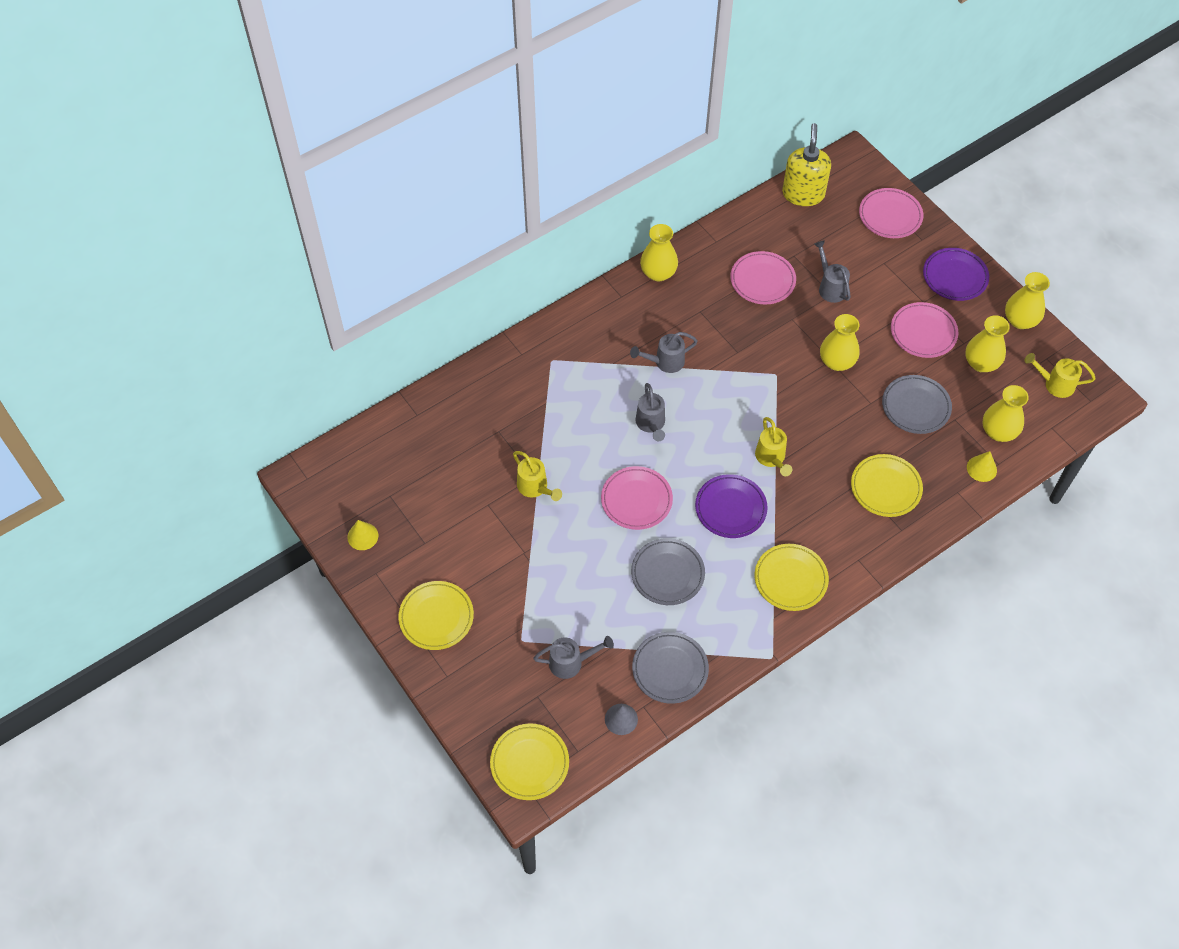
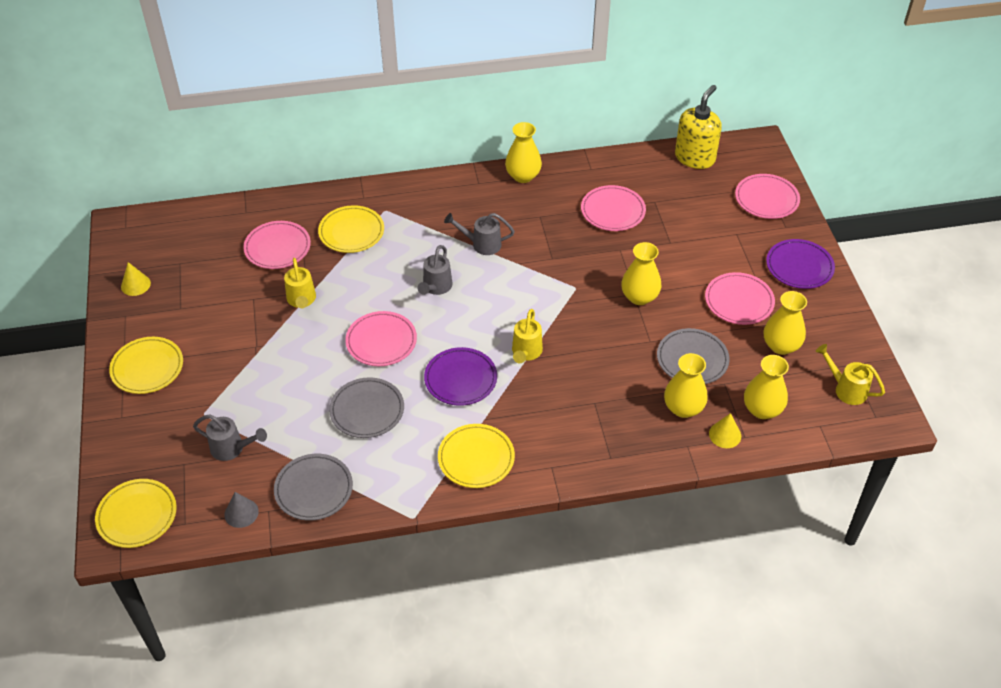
camera: 25 degrees right, 10 degrees down
(475, 441) = (277, 248): none -> pink plate
(830, 287) = (672, 236): grey watering can -> none
(885, 487) = (618, 416): yellow plate -> yellow plate (351, 232)
(1020, 320) = (843, 323): yellow vase -> yellow vase (683, 408)

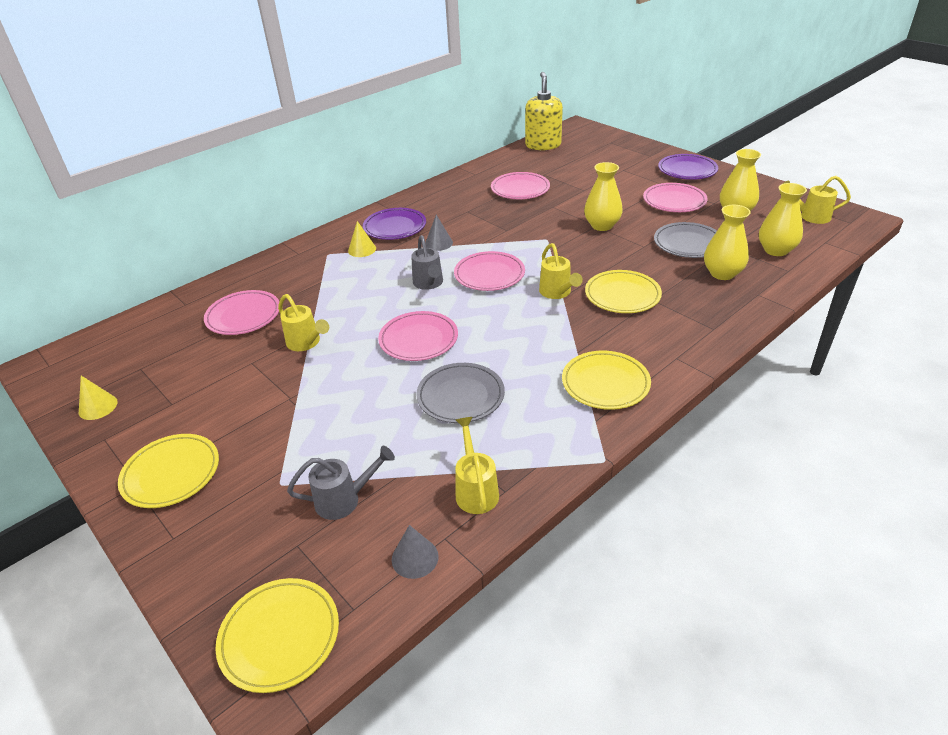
camera: 30 degrees left, 10 degrees down
(314, 489) = (476, 490): grey plate -> yellow watering can
(351, 232) = (310, 278): yellow plate -> yellow plate (622, 295)
(460, 379) = (523, 334): purple plate -> purple plate (395, 227)
(482, 244) = (438, 243): grey watering can -> grey cone
(523, 176) = (426, 195): yellow vase -> none
(725, 435) = (773, 275): yellow cone -> yellow cone (362, 249)
(766, 199) = (618, 147): pink plate -> pink plate (489, 275)

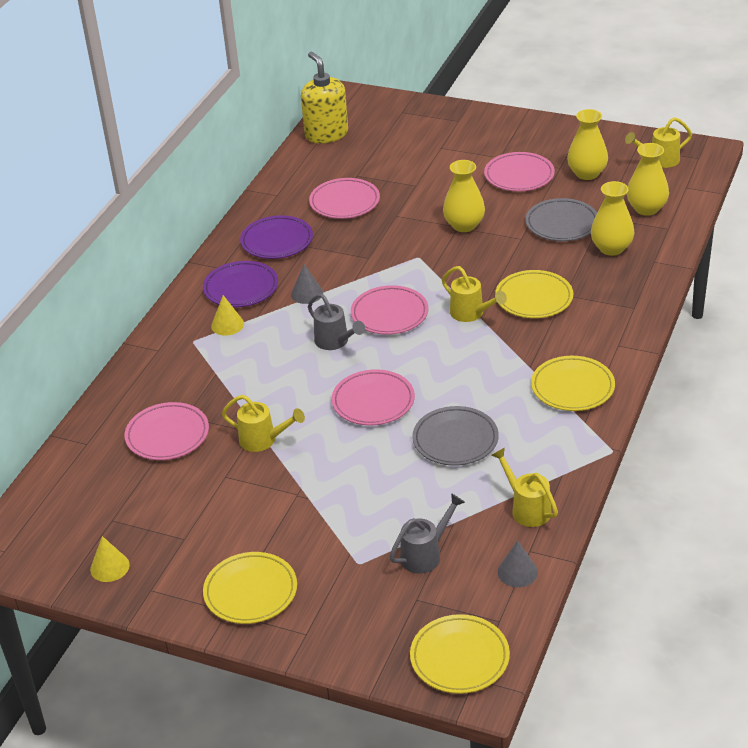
camera: 25 degrees left, 0 degrees up
(687, 170) = (509, 131): purple plate -> purple plate (277, 241)

